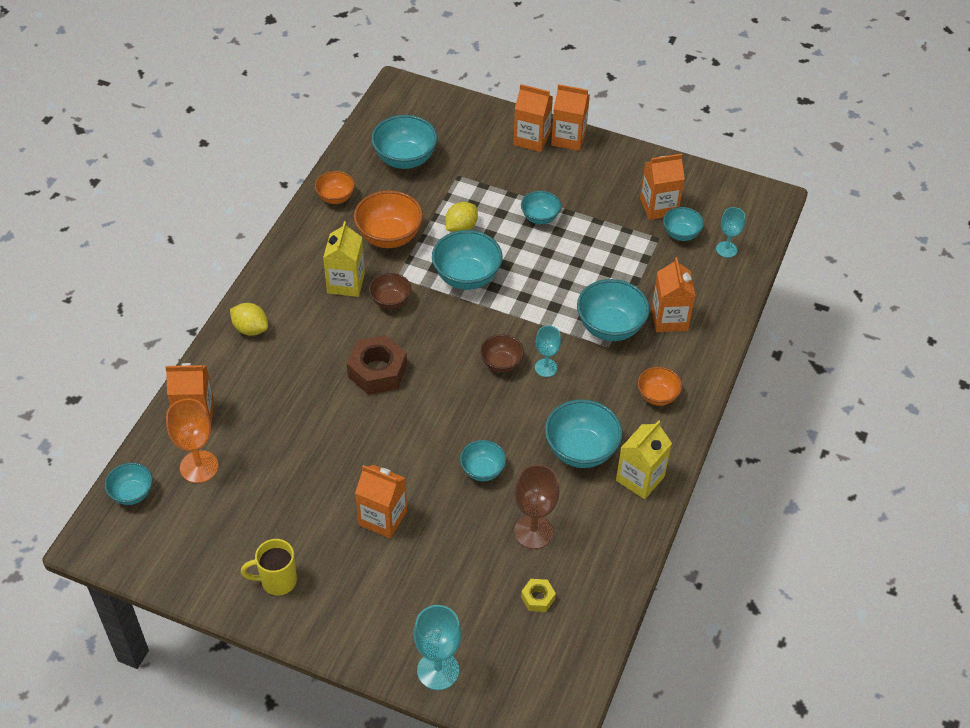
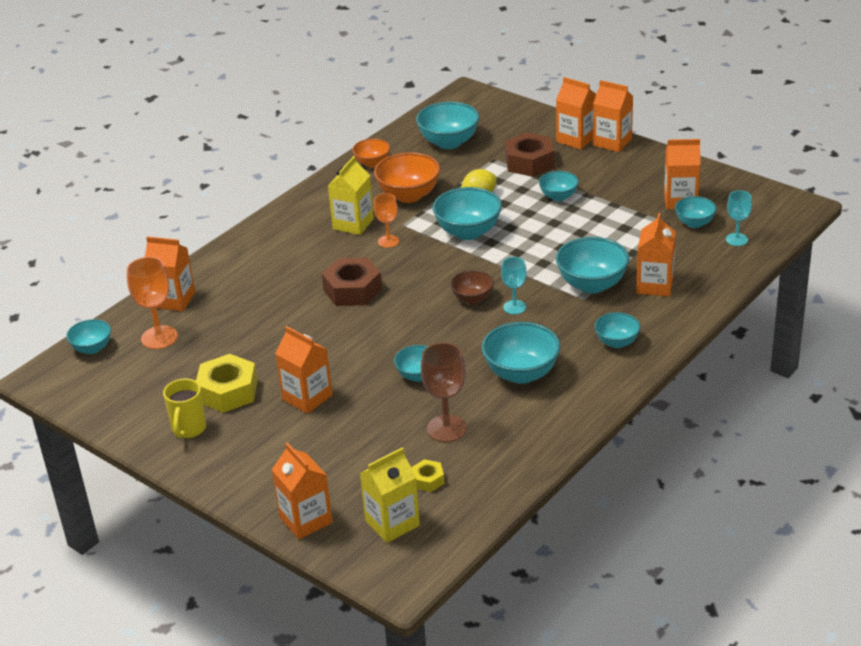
camera: 20 degrees right, 15 degrees down
(250, 329) = (252, 246): yellow lemon -> none
(277, 581) = (188, 429): yellow mug -> yellow mug turned 90 degrees counterclockwise
(299, 525) = (228, 391): none -> yellow nut
(390, 301) = (388, 241): brown bowl -> orange goblet
(438, 670) = (306, 520): turquoise goblet -> orange carton
(496, 176) = (529, 162): none -> brown nut
(640, 478) = (571, 403): yellow carton -> yellow carton (392, 523)
(657, 396) = (617, 342): orange bowl -> turquoise bowl

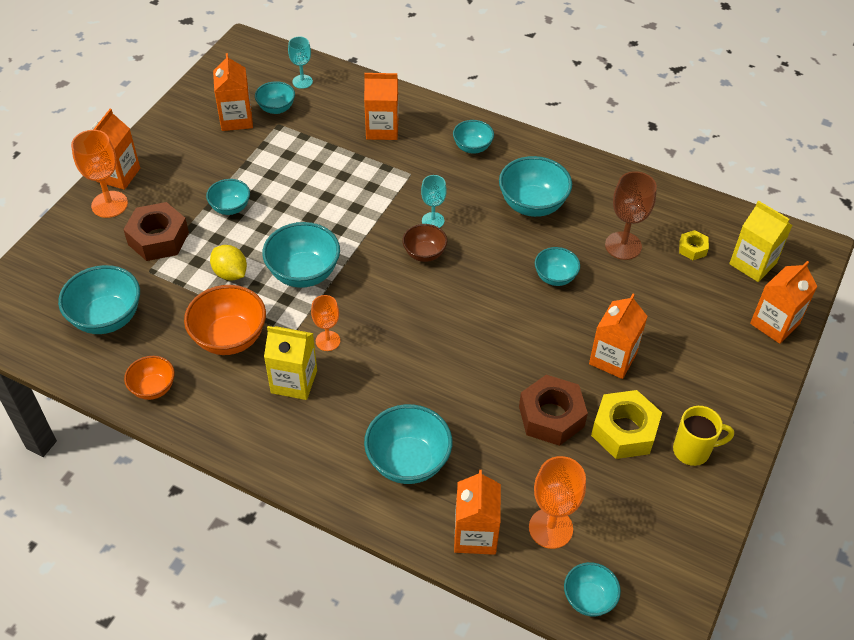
camera: 105 degrees left, 15 degrees up
(352, 290) = (425, 356): brown nut -> brown nut (551, 416)
(576, 139) = (109, 204): orange carton -> orange goblet
(592, 285) = (387, 170): turquoise bowl -> turquoise bowl (408, 461)

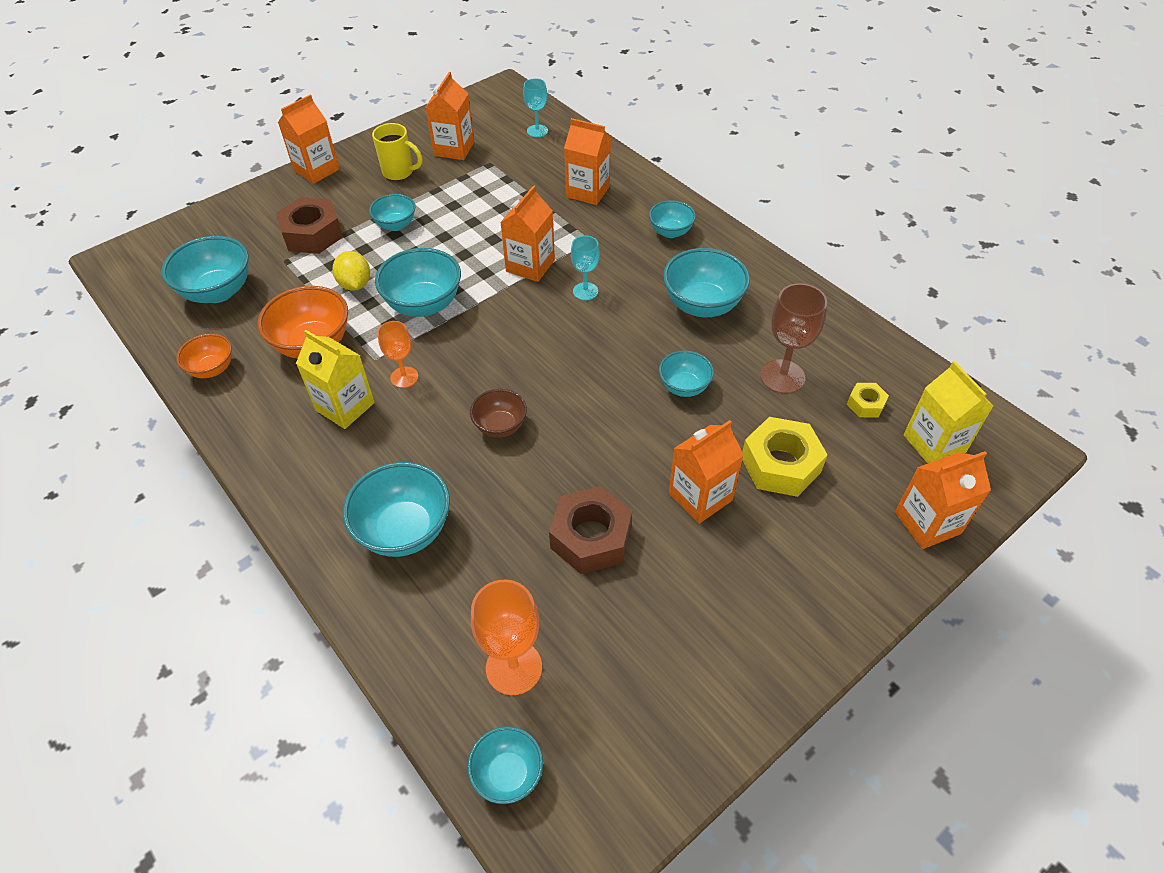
camera: 25 degrees right, 0 degrees up
(109, 204) = (291, 193): orange goblet -> none
(276, 108) = (497, 148): turquoise bowl -> none
(424, 253) = (556, 321): brown bowl -> brown bowl (500, 426)
(475, 534) = (425, 640): orange carton -> orange carton (530, 266)
(624, 430) = (667, 585): yellow nut -> yellow nut (780, 464)
(693, 450) = (739, 640): yellow mug -> yellow mug (399, 172)

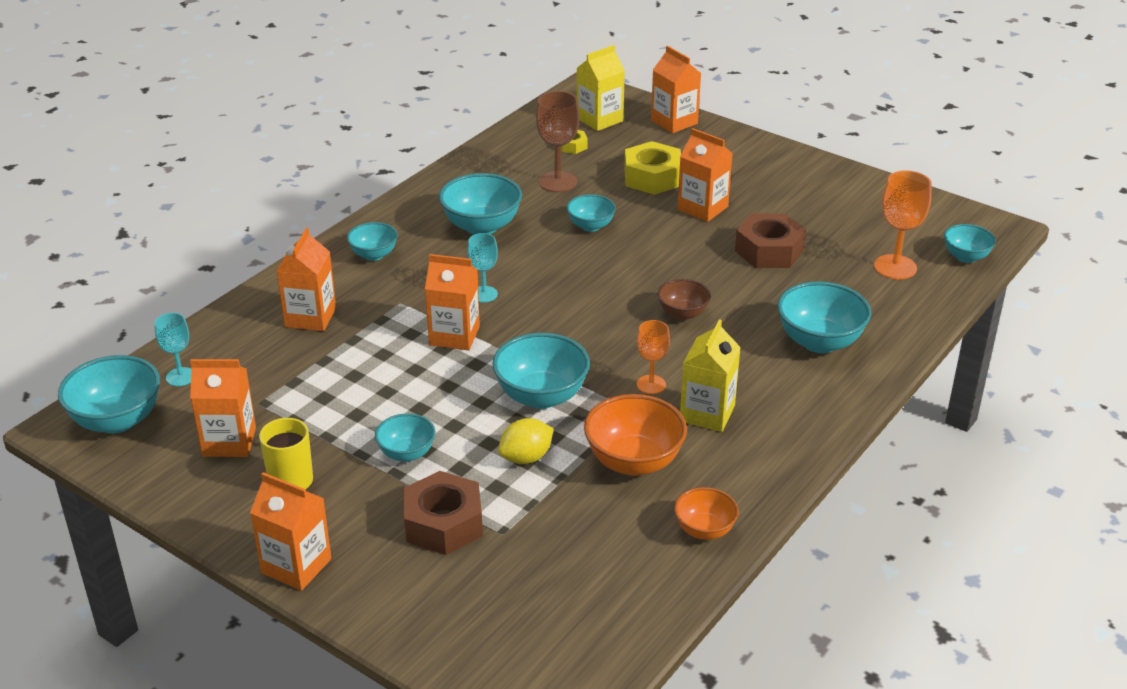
camera: 105 degrees left, 15 degrees down
(218, 291) = (579, 575): turquoise bowl -> turquoise bowl (117, 420)

